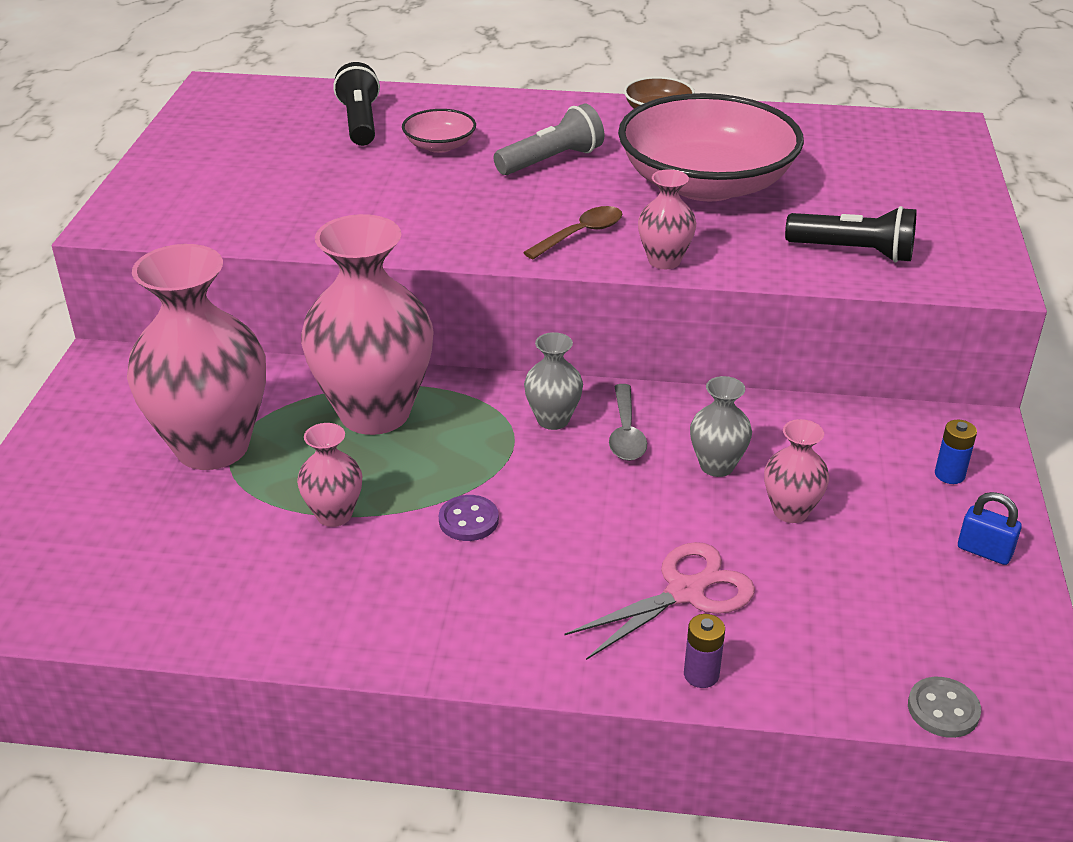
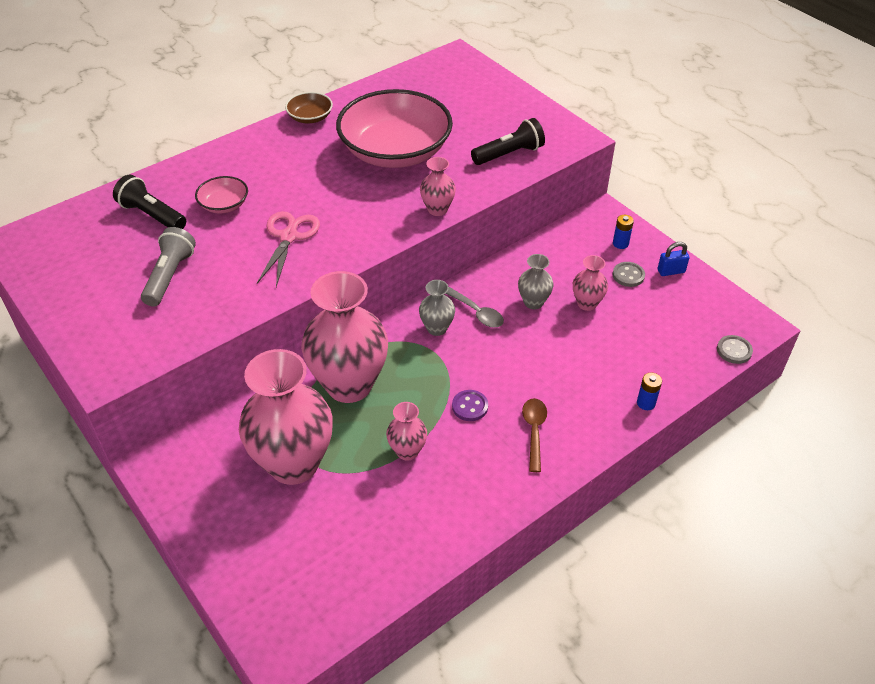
camera: 45 degrees left, 10 degrees up
(551, 160) = (299, 180): grey flashlight -> grey flashlight (169, 276)
(581, 234) = (378, 218): brown spoon -> brown spoon (534, 431)
(685, 592) = (596, 371): pink scissors -> pink scissors (289, 237)
(701, 675) = (646, 403): purple battery -> blue battery
(904, 517) = (628, 275): none -> grey button

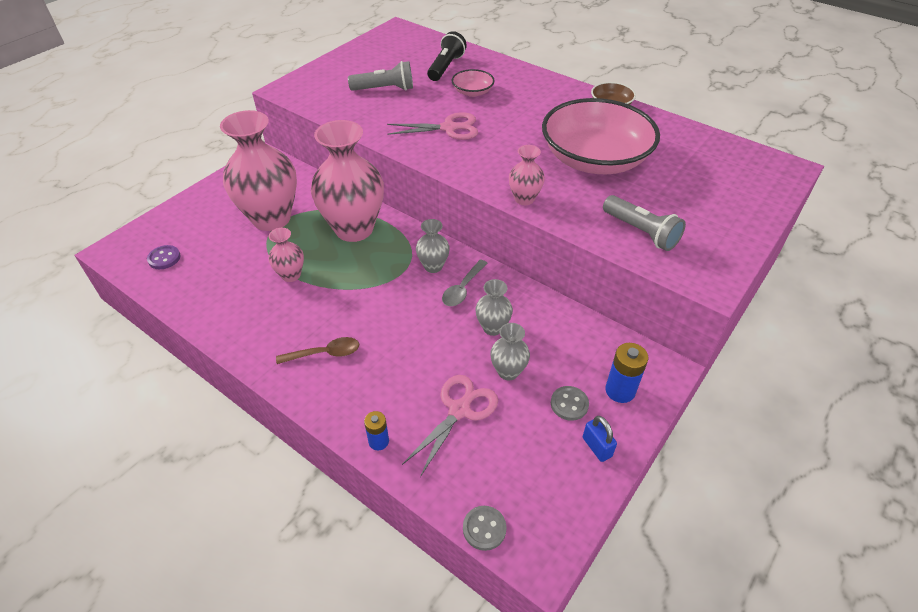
camera: 75 degrees right, 0 degrees up
(470, 406) = (346, 304): purple button -> purple button (164, 258)
(509, 154) = (641, 232): black flashlight -> grey flashlight
(587, 303) = (508, 371): pink vase -> grey vase
(620, 243) = (620, 390): blue battery -> blue battery, size x1.55
(622, 343) = (459, 410): none -> pink scissors

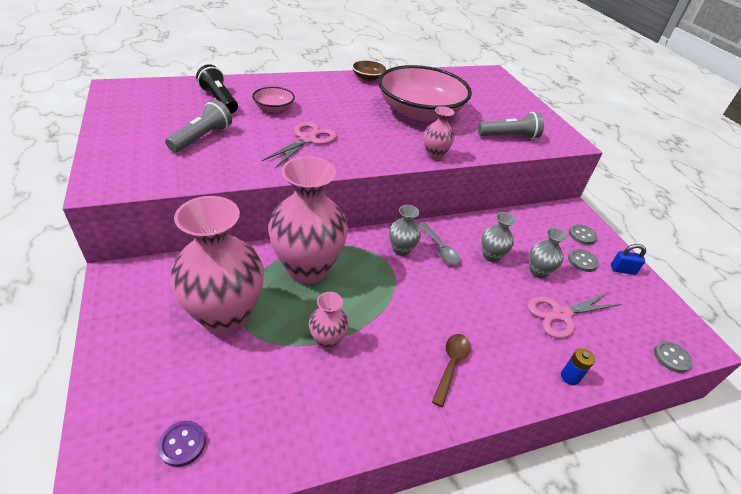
camera: 60 degrees left, 5 degrees down
(459, 410) = (561, 314): pink scissors -> pink scissors turned 90 degrees counterclockwise
(620, 390) = (582, 235): blue battery -> grey button

